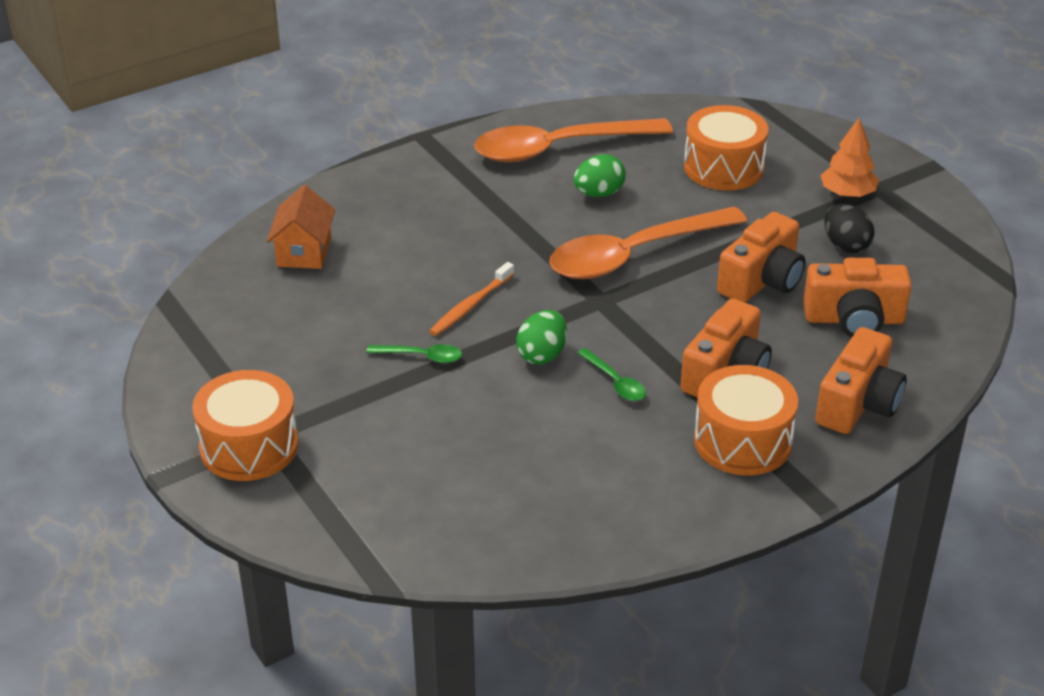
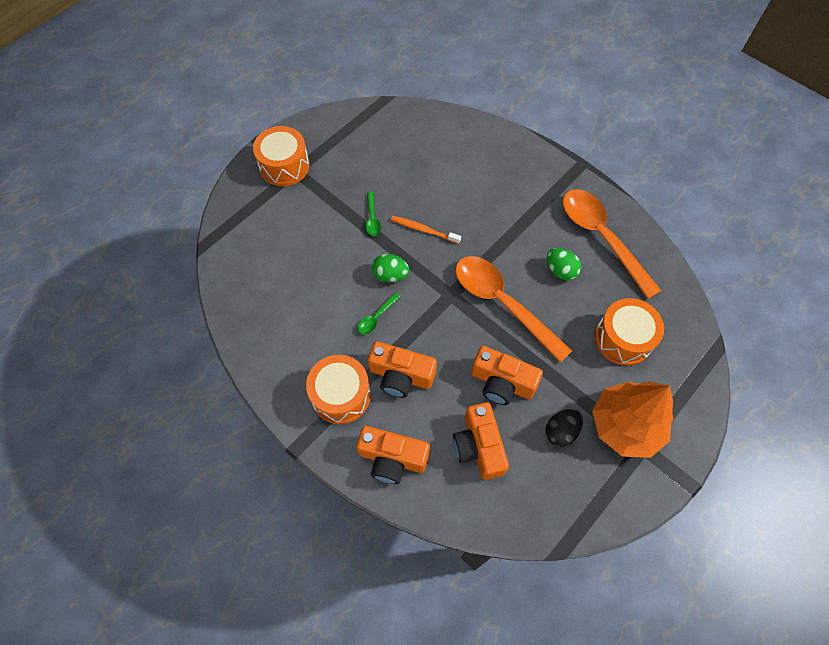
camera: 75 degrees right, 25 degrees up
(304, 252) = (446, 141): orange house -> none
(847, 194) = (625, 425): orange tree -> orange tree, size x1.80

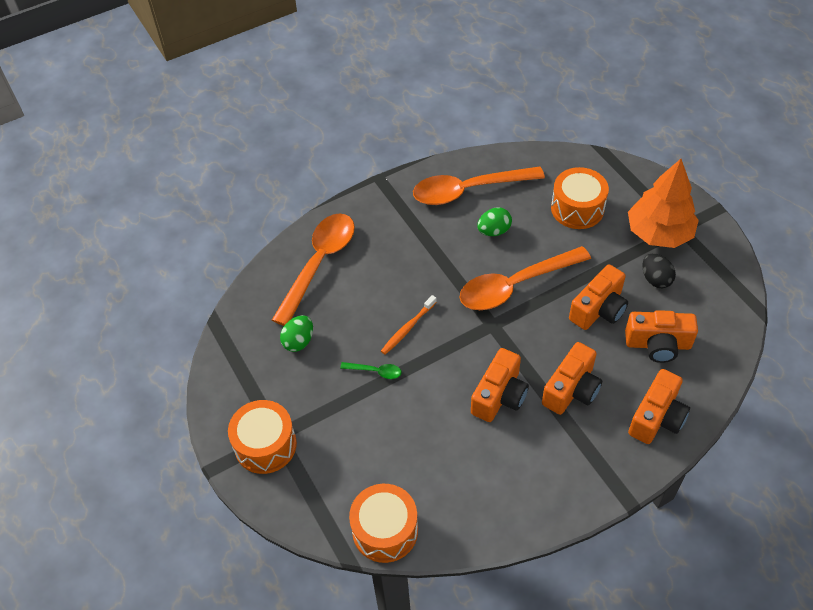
camera: 70 degrees left, 10 degrees down
(341, 395) = (580, 448): orange drum -> orange drum (385, 530)
(376, 317) = (499, 396): green spoon -> orange camera
(390, 275) = (453, 371): green egg -> green egg (299, 341)
(467, 148) = (319, 264): none -> orange spoon

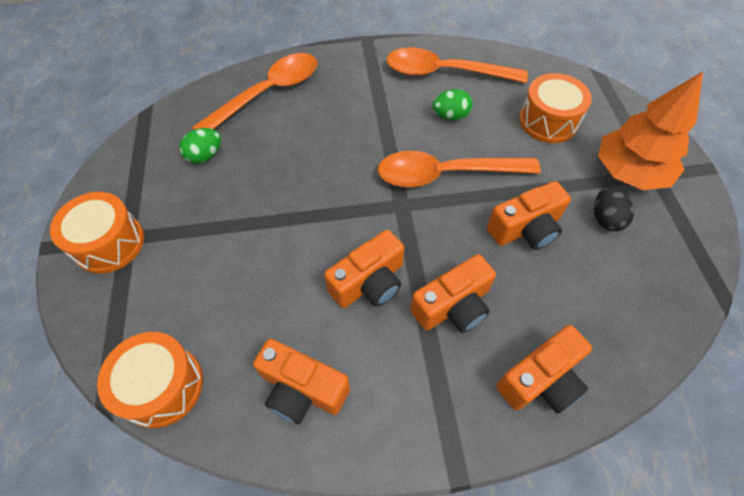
camera: 20 degrees right, 5 degrees up
(375, 371) = (258, 210): green spoon -> none
(407, 328) = (314, 179): orange toothbrush -> none
(658, 344) = (578, 292): orange camera -> orange camera (302, 389)

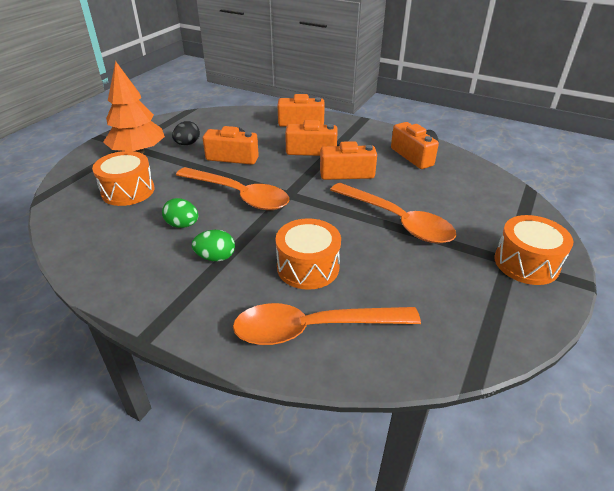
camera: 145 degrees left, 20 degrees down
(162, 386) = (493, 182): orange drum -> orange drum (308, 267)
(205, 156) = (417, 294): green egg -> green egg (215, 257)
(444, 73) = (132, 259): orange spoon -> orange spoon (397, 221)

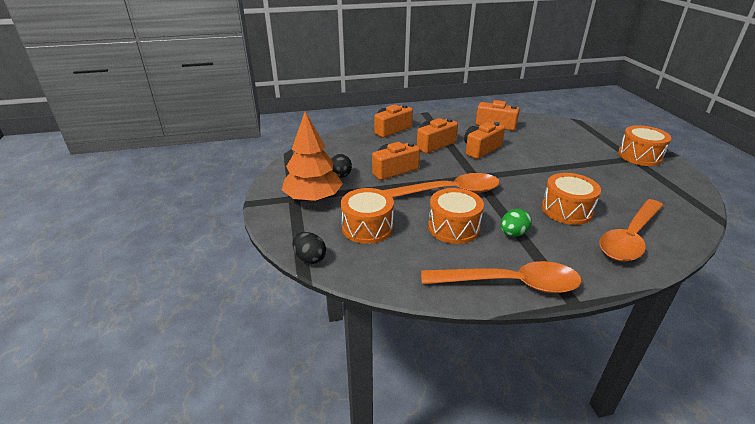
camera: 40 degrees left, 5 degrees down
(57, 192) = (310, 258): none -> black egg
(182, 225) = (453, 227): green egg -> orange drum
(397, 221) = (556, 163): orange spoon -> orange spoon (510, 284)

